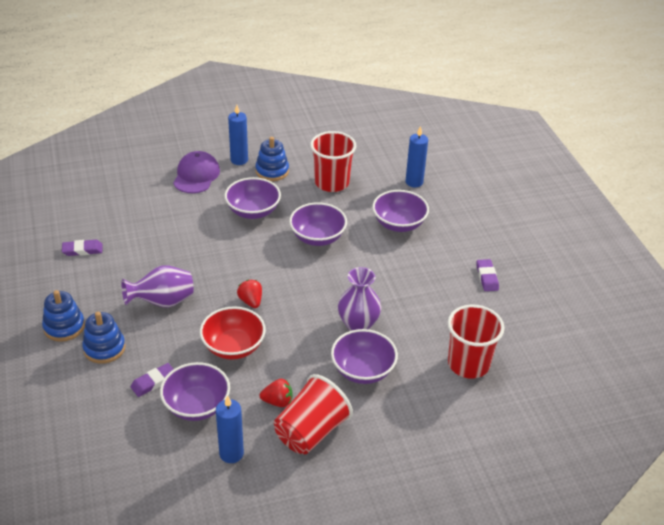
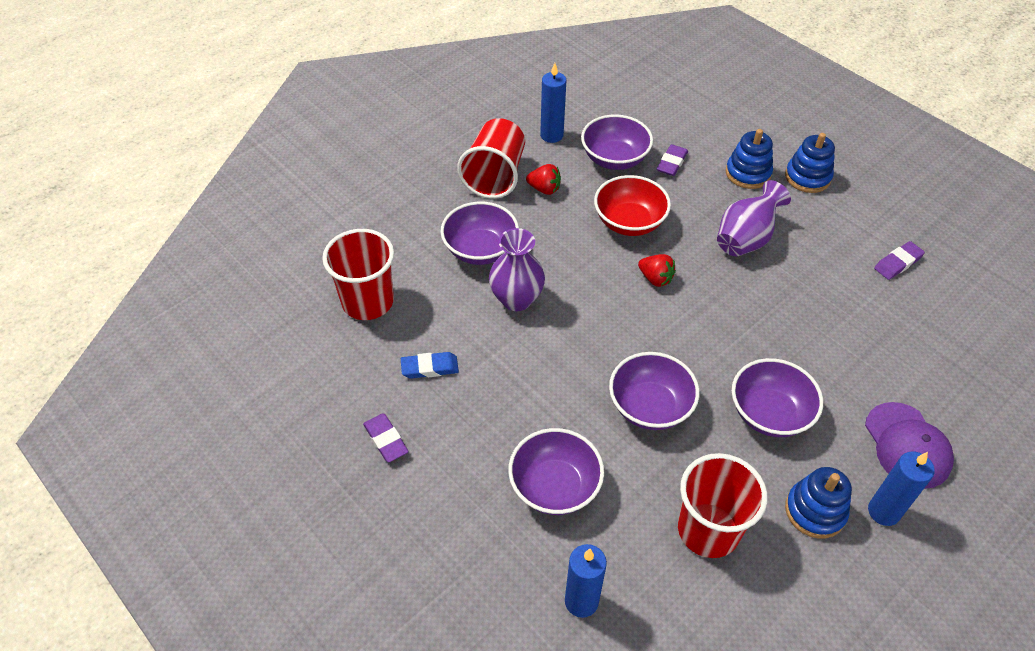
camera: 155 degrees right, 10 degrees up
(277, 401) = (544, 189): red strawberry -> red strawberry turned 135 degrees counterclockwise
(442, 305) = (430, 368): none -> blue eraser

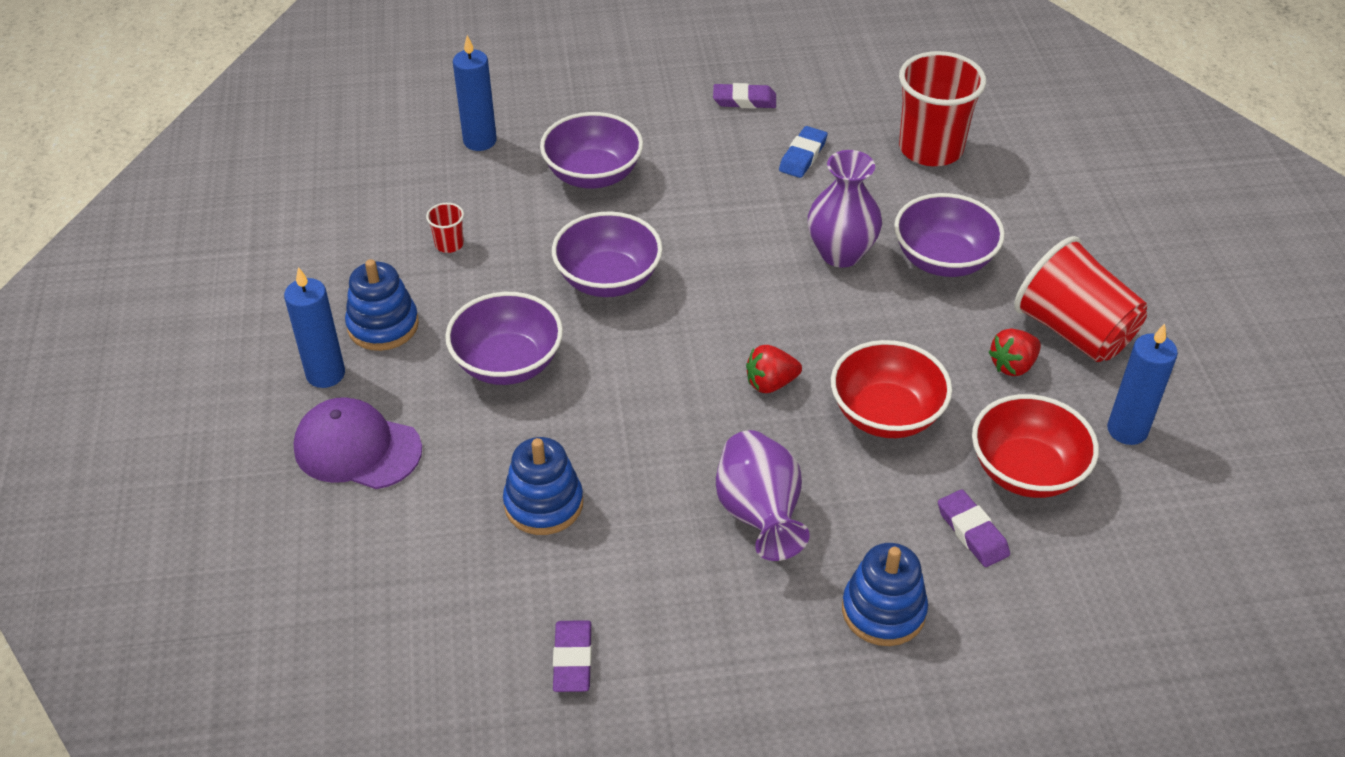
camera: 125 degrees right, 5 degrees down
(614, 159) = (1026, 471): purple bowl -> red bowl
(708, 530) = (449, 244): red cup -> red cup, size x0.42
(807, 177) = (818, 684): blue stacking toy -> blue stacking toy (543, 504)

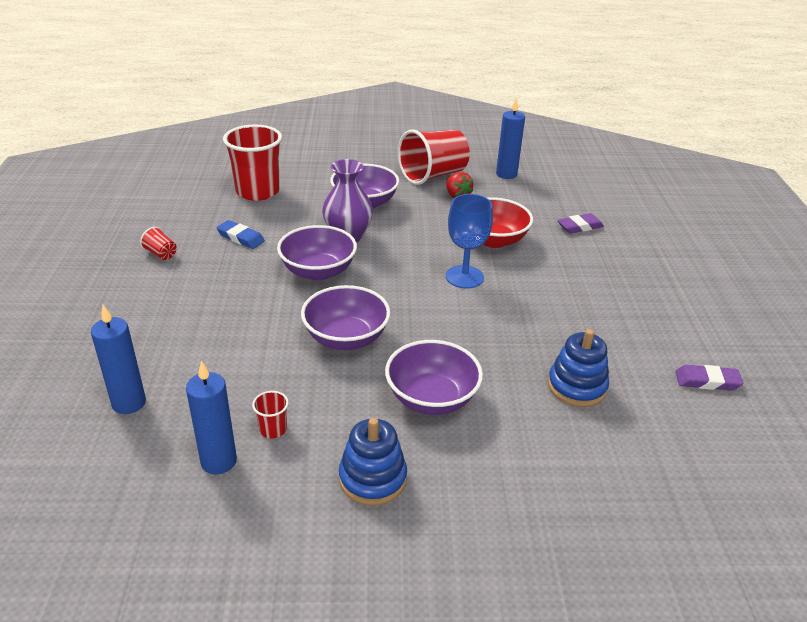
camera: 85 degrees left, 10 degrees down
(325, 374) = (432, 522): blue candle -> blue candle (219, 461)
(357, 448) = (525, 497): purple cap -> none
(593, 175) = (214, 336): purple bowl -> purple bowl (318, 271)
(744, 100) = (161, 254): purple eraser -> red cup
(759, 515) = (576, 294): purple vase -> none
(770, 383) = (464, 277): red strawberry -> blue goblet
(883, 611) = (639, 261): blue stacking toy -> none
(1026, 471) = (535, 205): red bowl -> none

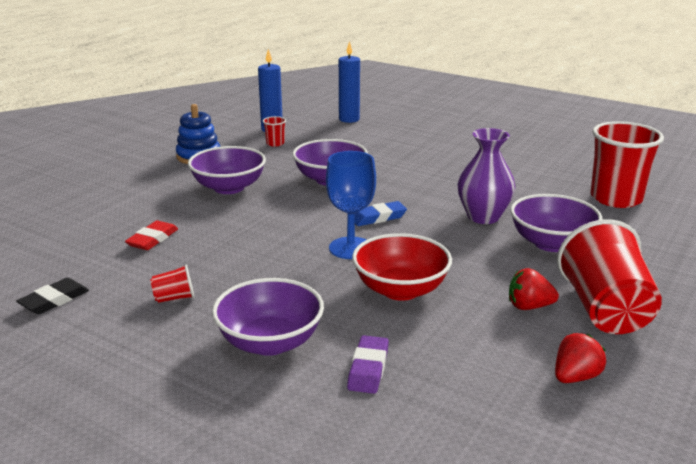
camera: 125 degrees right, 10 degrees down
(161, 254) = (518, 147): red cup -> red cup (174, 298)
(240, 238) = (521, 175): blue eraser -> blue eraser (378, 217)
(318, 271) = (433, 191): purple bowl -> purple bowl (270, 342)
(506, 174) = (575, 377): blue candle -> red strawberry
(577, 386) = (152, 239): blue stacking toy -> red eraser
(707, 381) = (54, 300): purple eraser -> black eraser

